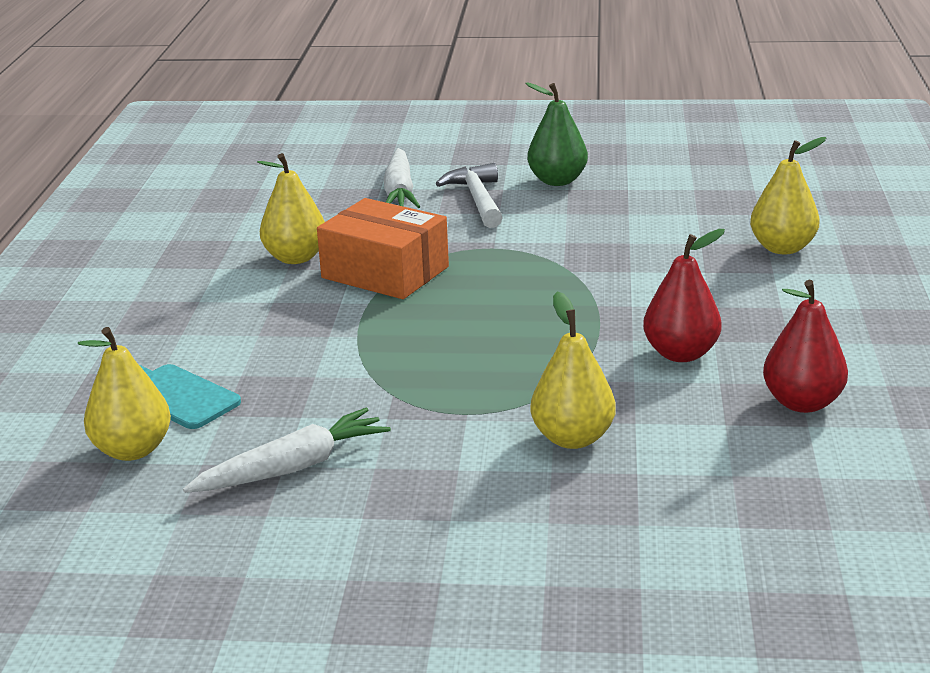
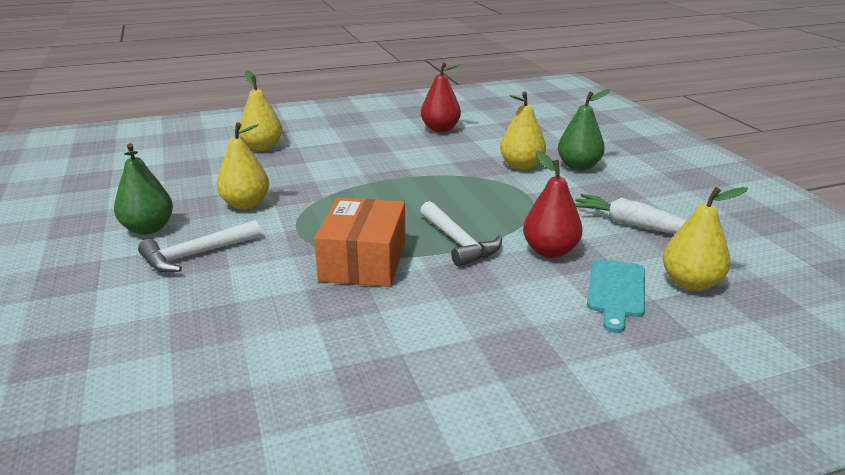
camera: 115 degrees left, 0 degrees up
(295, 258) = (357, 312): yellow pear -> yellow pear (245, 204)
(373, 330) = (458, 242): none -> white hammer
(399, 191) = (179, 299): white carrot -> none
(530, 495) = (578, 166): none -> green pear
(681, 354) = (414, 155): red pear -> red pear (550, 251)

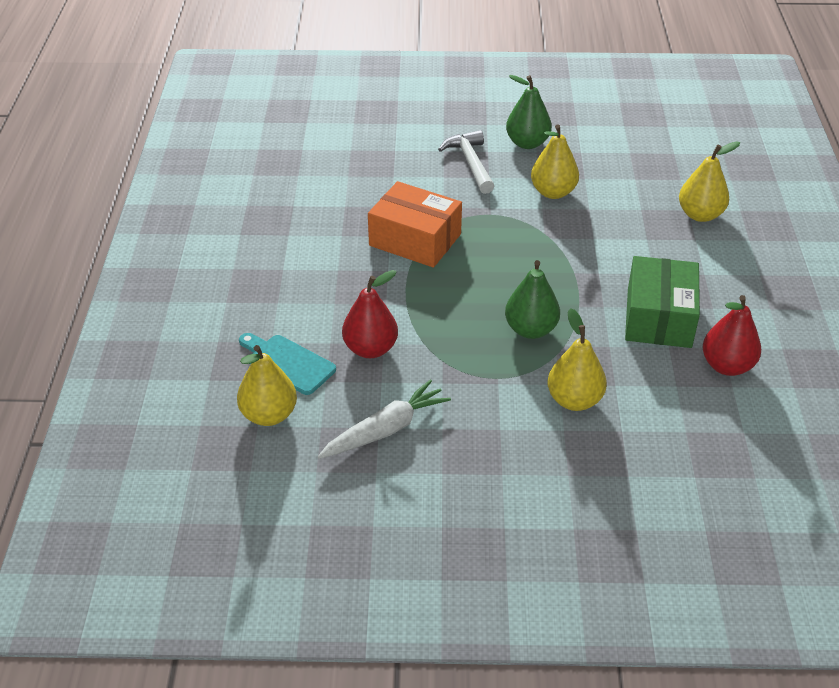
camera: 110 degrees right, 15 degrees up
(405, 150) = (658, 317): none -> green box
(458, 242) = (417, 298): white hammer -> none
(578, 166) = (553, 452): green pear -> green pear (531, 329)

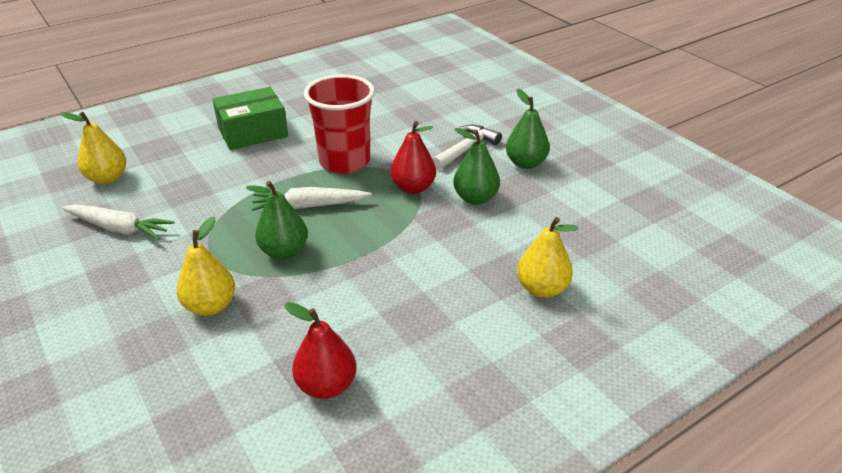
camera: 55 degrees right, 5 degrees down
(288, 363) = (165, 165): turquoise cutting board -> none
(370, 349) = (204, 190): red pear -> red pear (413, 188)
(415, 240) = (345, 161): orange box -> red cup
(471, 289) = (309, 206): none -> white carrot
(553, 192) = (475, 198): yellow pear -> green pear
(658, 317) = (361, 316): green box -> green box (253, 132)

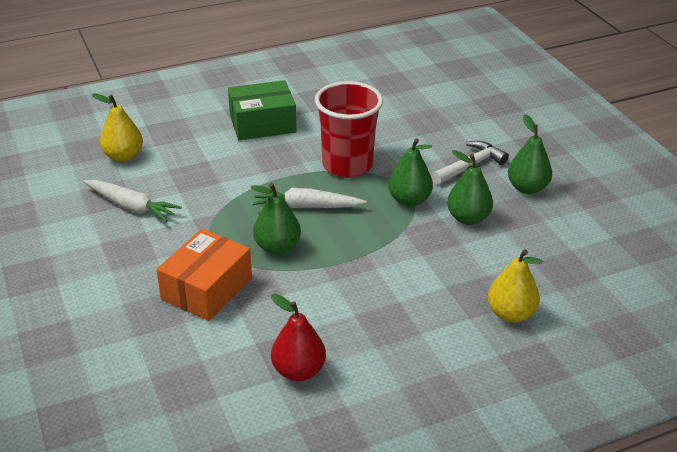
camera: 10 degrees right, 0 degrees up
(210, 306) = (207, 288): yellow pear -> orange box
(413, 188) = (409, 200): red pear -> green pear

